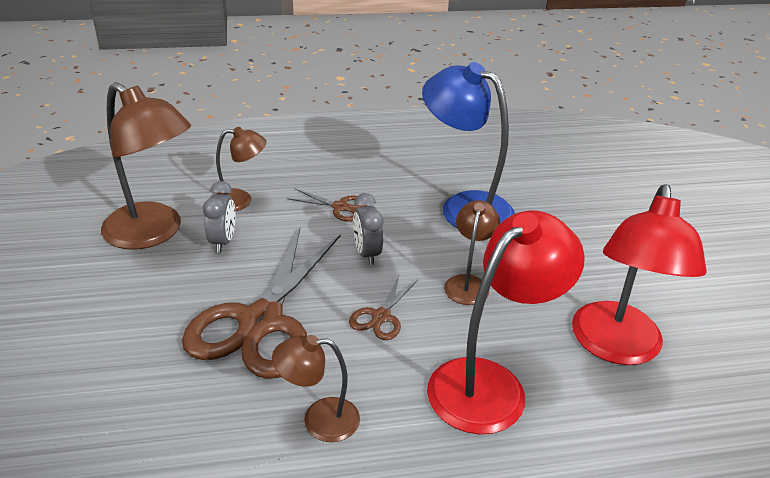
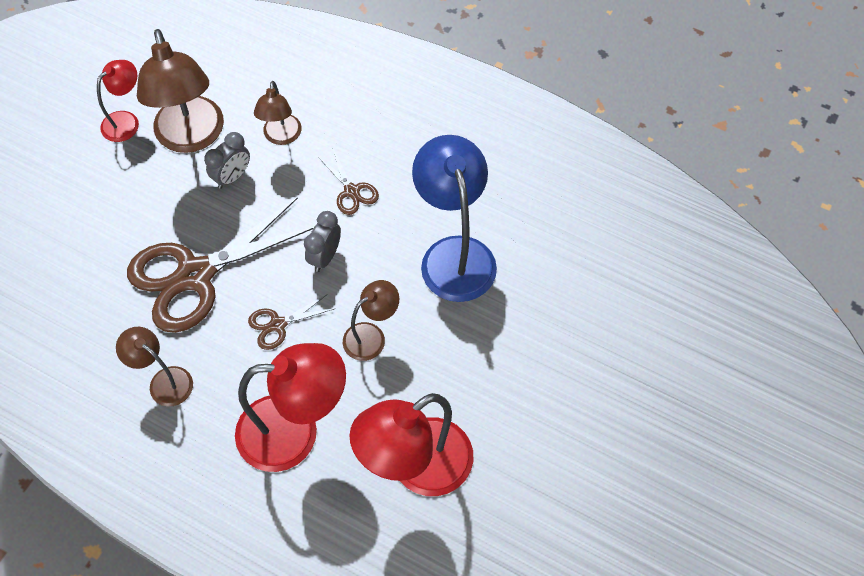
camera: 40 degrees right, 25 degrees up
(70, 249) = (126, 121): none -> red lamp
(240, 200) = (281, 137): brown lamp -> brown lamp turned 60 degrees clockwise

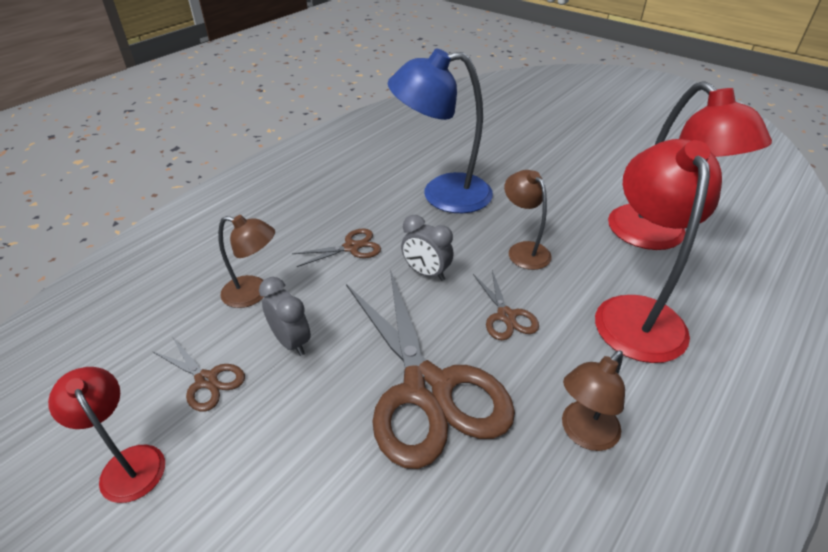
camera: 80 degrees left, 20 degrees down
(191, 137) = (206, 380): brown lamp -> brown scissors

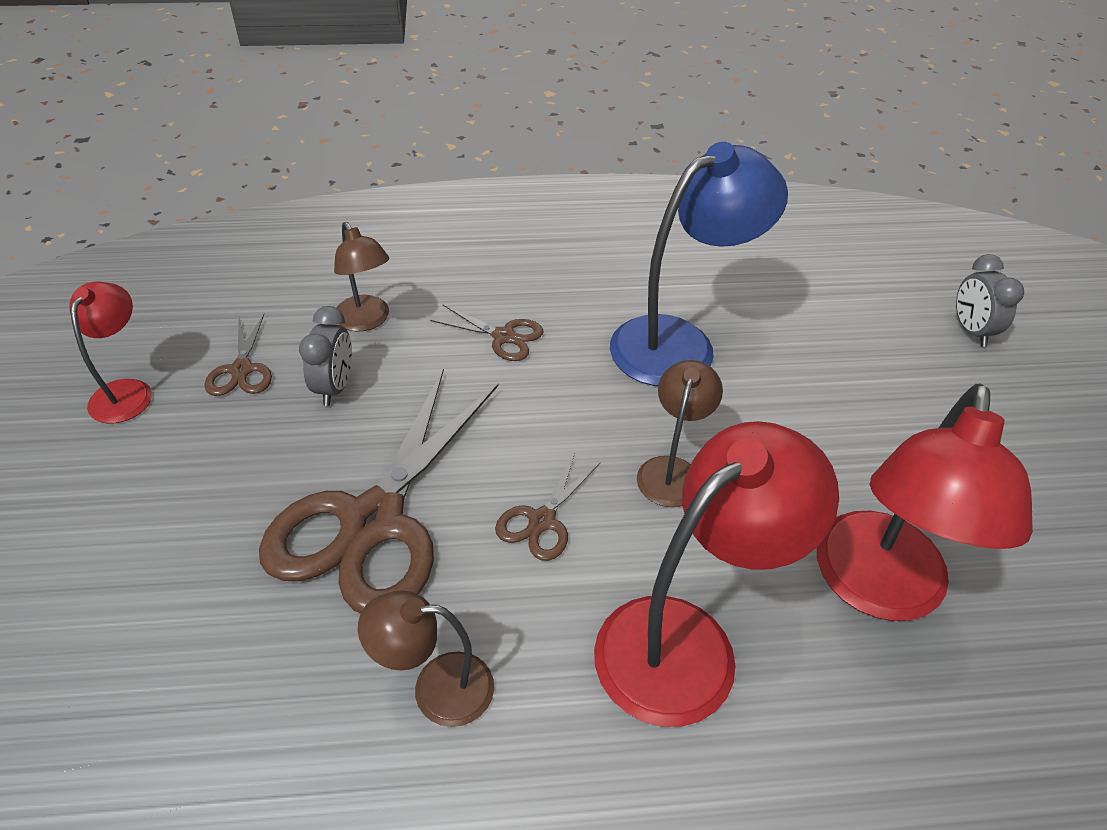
camera: 45 degrees right, 5 degrees up
(426, 273) = (533, 415): grey clock -> grey clock (971, 331)
(442, 194) = (680, 343): blue lamp -> blue lamp turned 105 degrees clockwise

